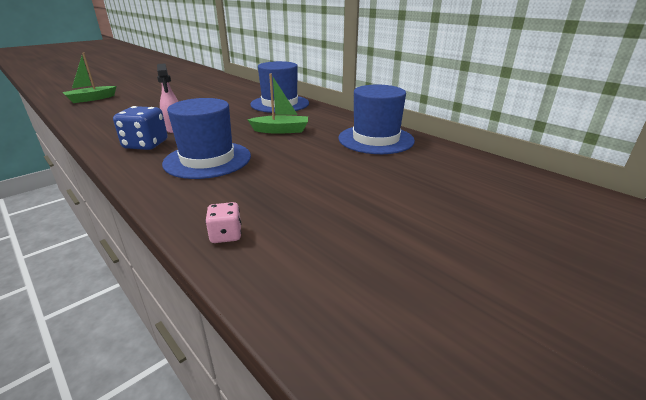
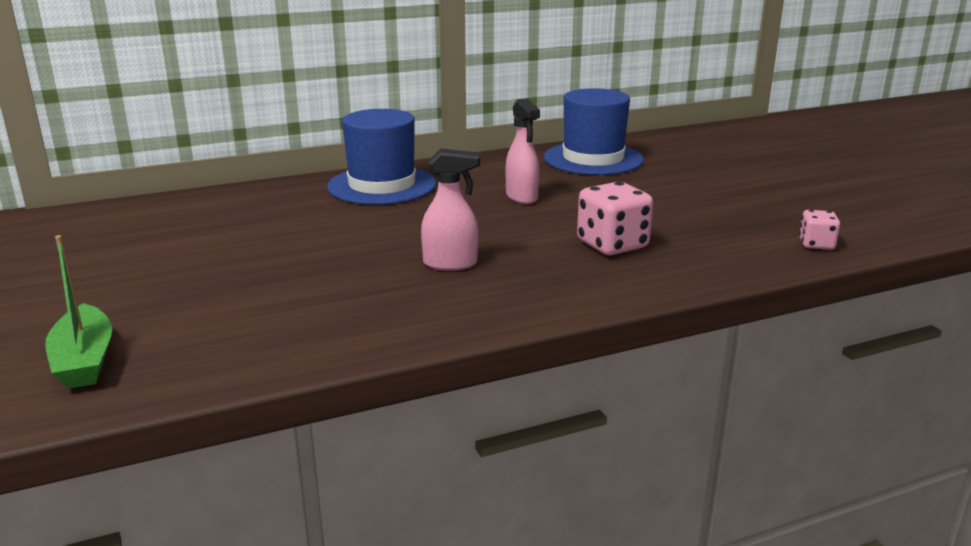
camera: 70 degrees left, 5 degrees down
(146, 145) = (520, 285): blue dice -> none
(207, 159) = (612, 245): blue hat -> pink dice
(281, 130) = (522, 197): green boat -> pink spray bottle

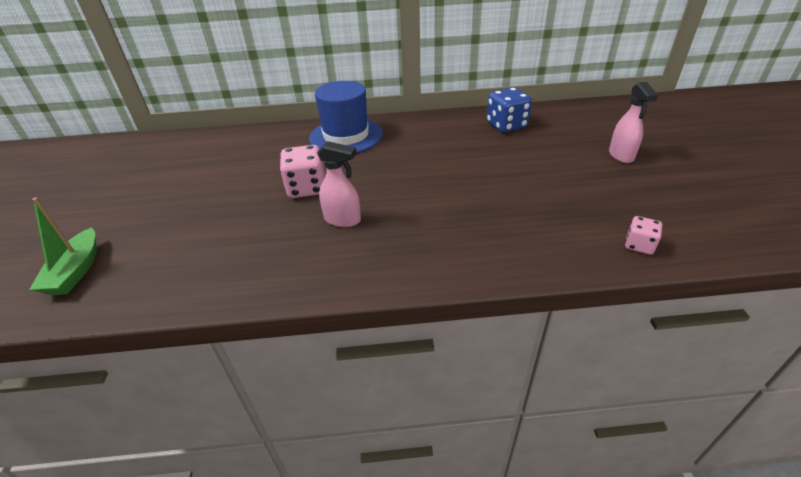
camera: 20 degrees right, 15 degrees up
(522, 197) = (432, 159): pink spray bottle -> pink spray bottle (621, 156)
(593, 159) = (506, 125): blue hat -> blue dice
(612, 245) = (468, 219): pink dice -> pink dice (307, 188)

